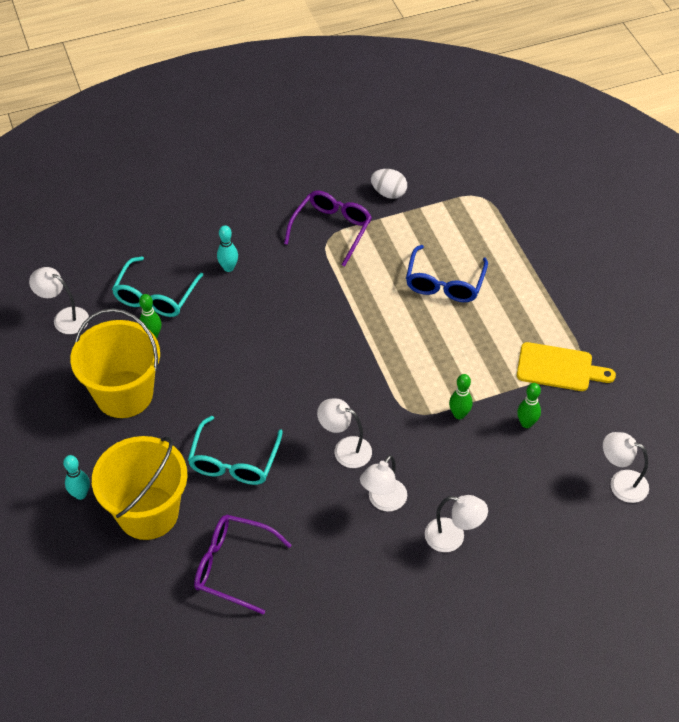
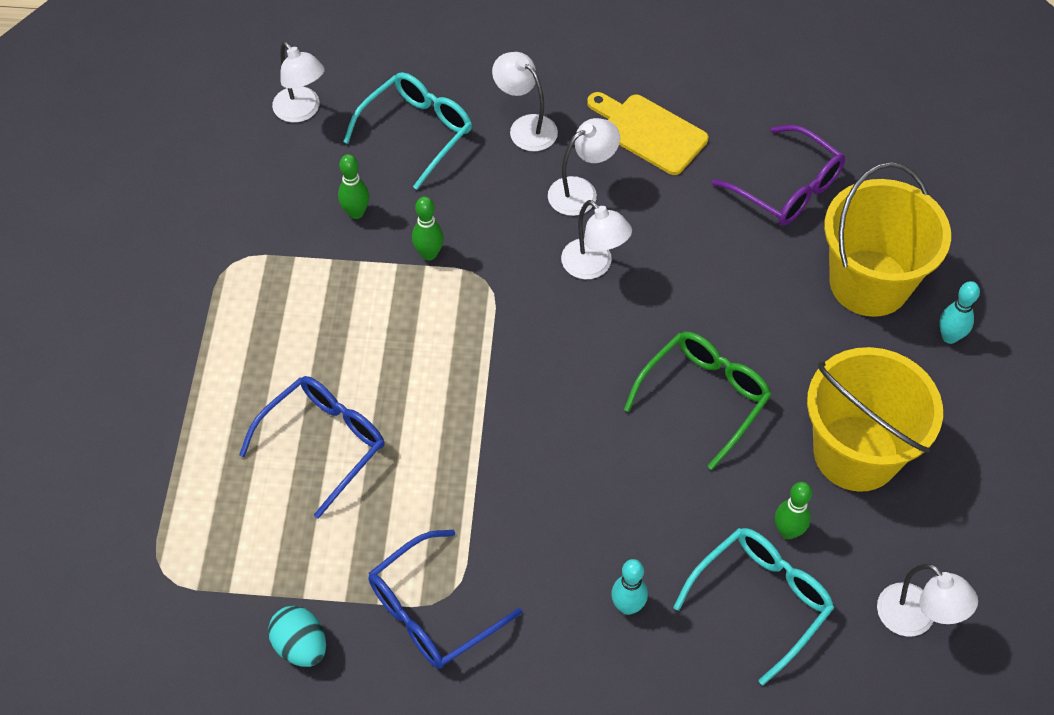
camera: 155 degrees left, 5 degrees up
(232, 392) = (704, 397): none -> green glasses
(234, 461) = (739, 304): turquoise glasses -> turquoise glasses (417, 132)
(332, 229) = (432, 611): purple glasses -> blue glasses
(388, 193) = (301, 646): white egg -> turquoise egg
(559, 368) = (265, 262): yellow cutting board -> yellow cutting board (649, 132)

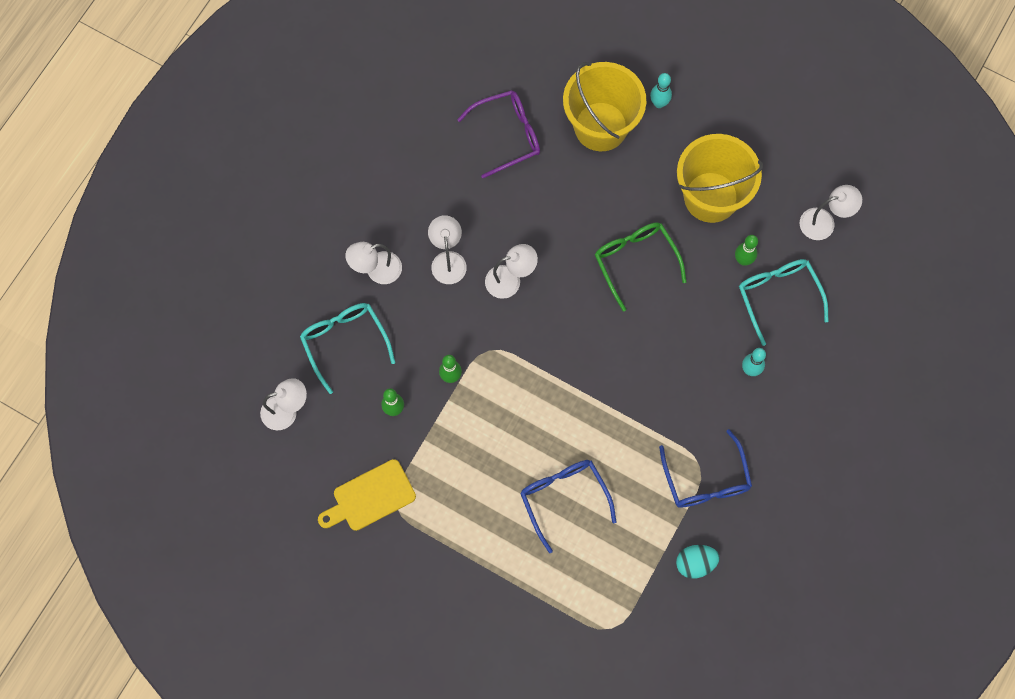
camera: 65 degrees left, 15 degrees up
(649, 132) = (421, 195): yellow cutting board -> yellow cutting board (370, 497)

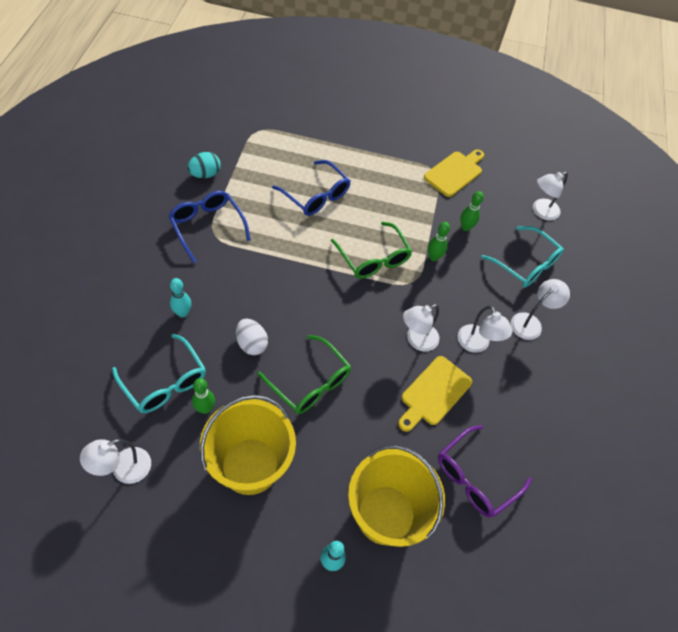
camera: 155 degrees right, 15 degrees down
(514, 221) = (433, 393): none -> yellow cutting board
(522, 390) = (373, 259): none -> green glasses
(684, 317) = (251, 344): none -> white egg

